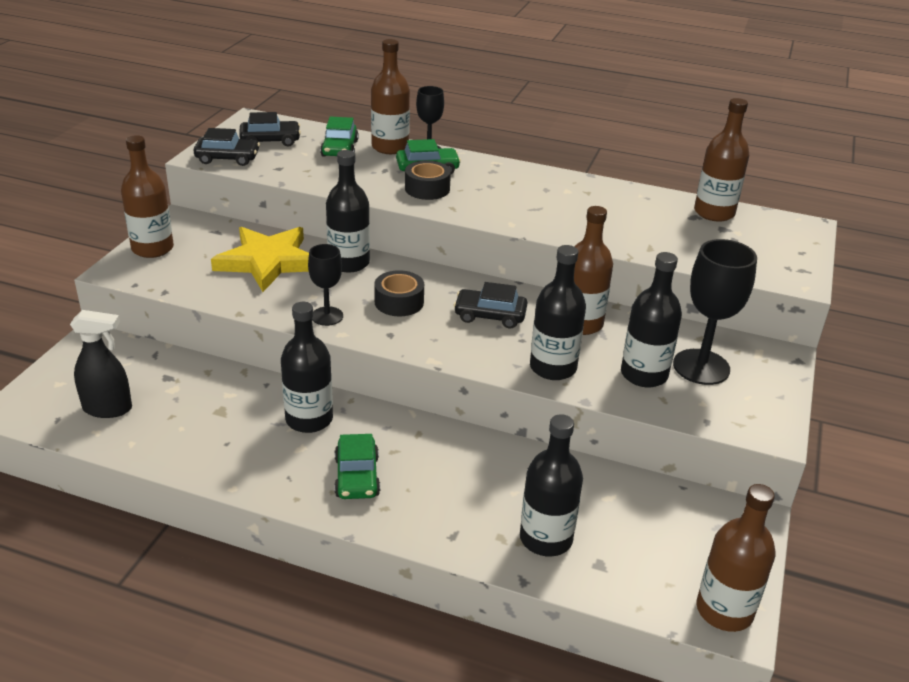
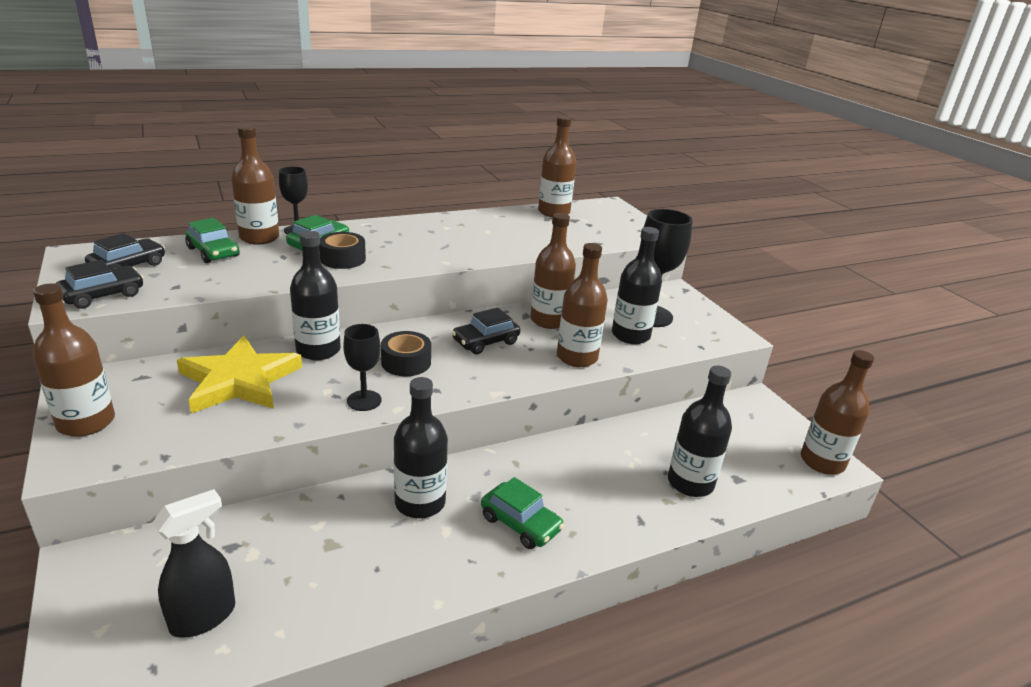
camera: 45 degrees left, 5 degrees down
(553, 367) = (577, 357): black bottle -> brown bottle

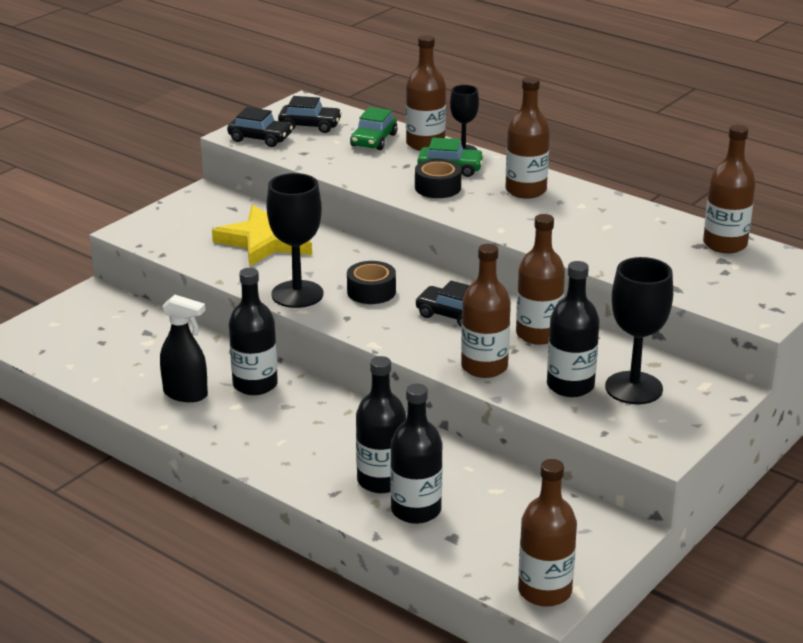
camera: 65 degrees right, 0 degrees up
(86, 422) = (168, 216): brown bottle -> brown bottle (526, 190)
(204, 617) = (86, 349): black spray bottle -> black spray bottle (186, 394)
(318, 350) = (343, 251): black bottle -> black bottle (381, 480)
(364, 400) = (297, 294): black goblet -> black goblet, size x1.68
(520, 523) = (274, 435): green car -> none

